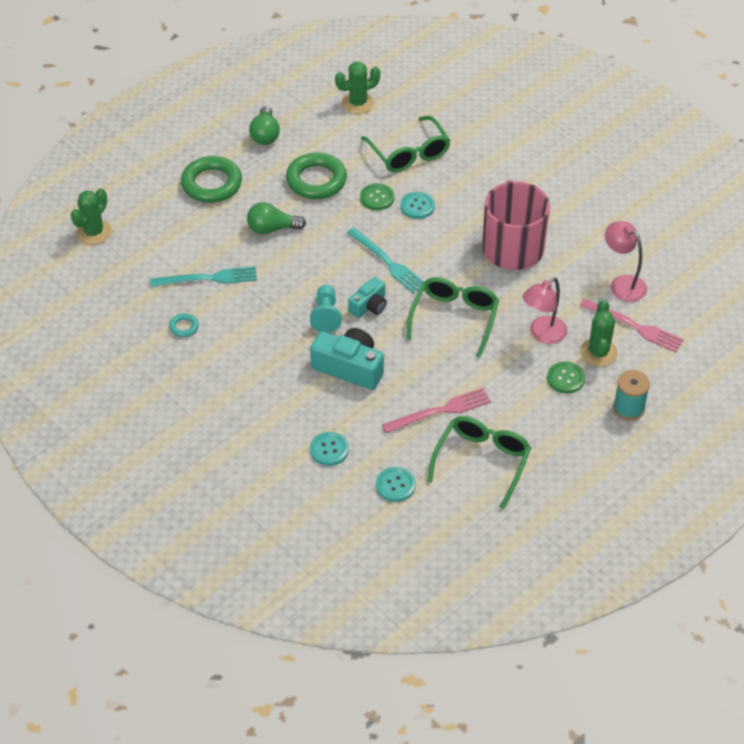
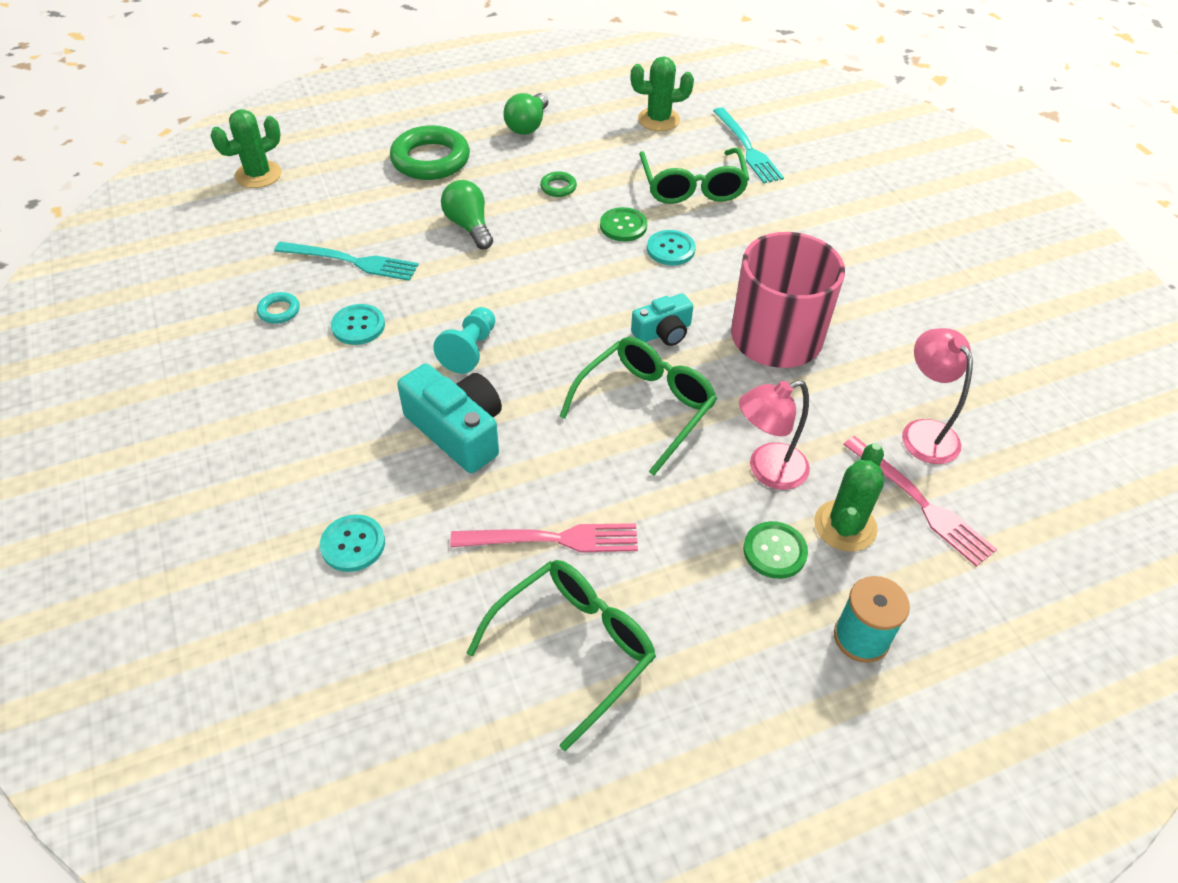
camera: 20 degrees right, 0 degrees up
(272, 229) = (469, 226): green light bulb -> green light bulb turned 45 degrees clockwise
(316, 180) = (558, 187): green ring -> green ring, size x0.45
(369, 306) = (535, 355): turquoise camera -> turquoise camera (663, 332)
(387, 262) = (592, 306): turquoise fork -> turquoise fork (747, 148)
(395, 485) = (415, 640): turquoise button -> turquoise button (358, 326)

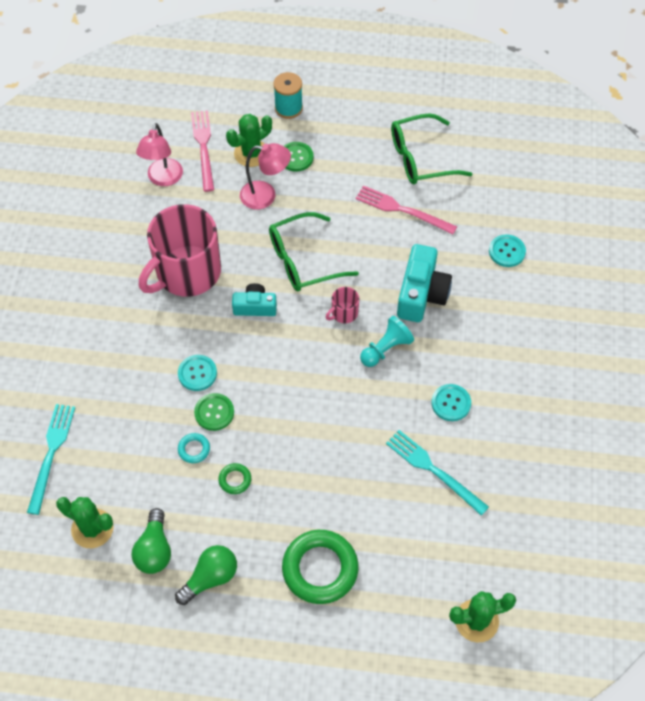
camera: 150 degrees left, 10 degrees up
(279, 311) = (501, 443): turquoise ring -> turquoise ring (194, 449)
(457, 431) = (421, 294): turquoise camera -> turquoise camera turned 150 degrees counterclockwise
(469, 226) = (329, 467): green light bulb -> green light bulb (154, 550)
(548, 368) = (344, 313): none -> pink mug
(692, 186) = (131, 430): green glasses -> none

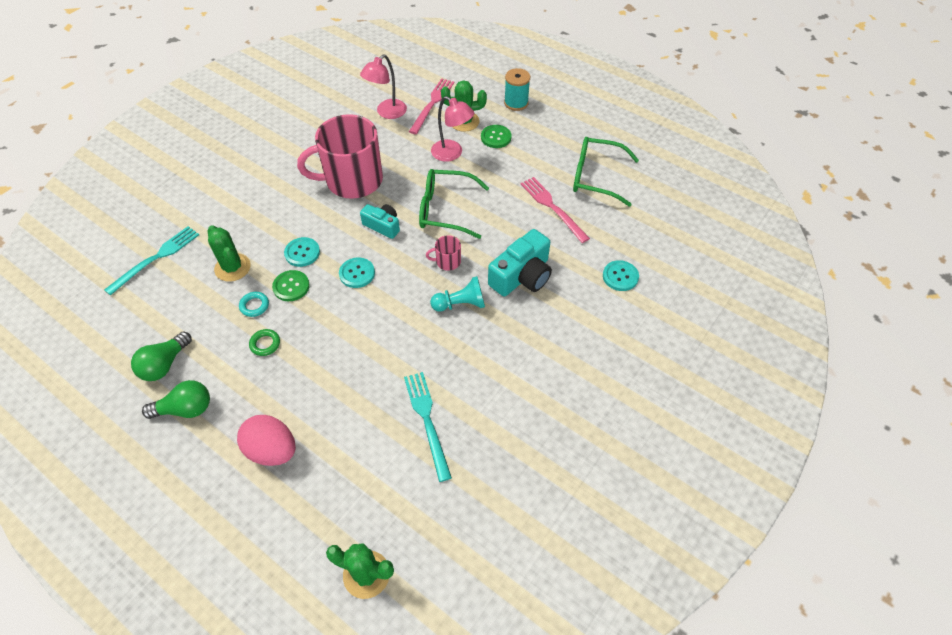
camera: 30 degrees right, 5 degrees down
(92, 528) = (137, 325): green cactus -> green cactus (232, 267)
(320, 569) = (272, 450): green ring -> pink egg
(451, 403) = (483, 373): turquoise button -> turquoise button (357, 273)

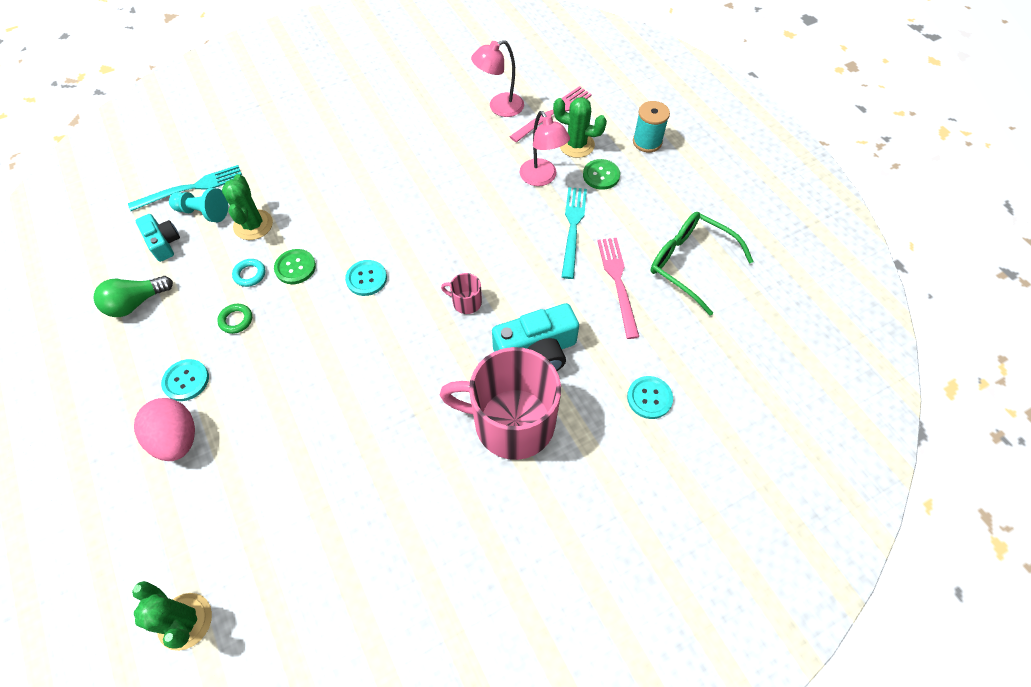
camera: 25 degrees right, 5 degrees up
(185, 409) = (127, 358): green light bulb -> none
(302, 253) = (326, 234): turquoise button -> turquoise button (186, 381)
(352, 180) = (421, 172): pink mug -> pink mug (512, 422)
(382, 226) = (422, 235): turquoise camera -> turquoise camera (163, 243)
(427, 421) = (341, 477): turquoise fork -> turquoise fork (573, 228)
(446, 210) = (498, 241): green glasses -> none
(460, 304) = (452, 357): turquoise pawn -> turquoise pawn (203, 212)

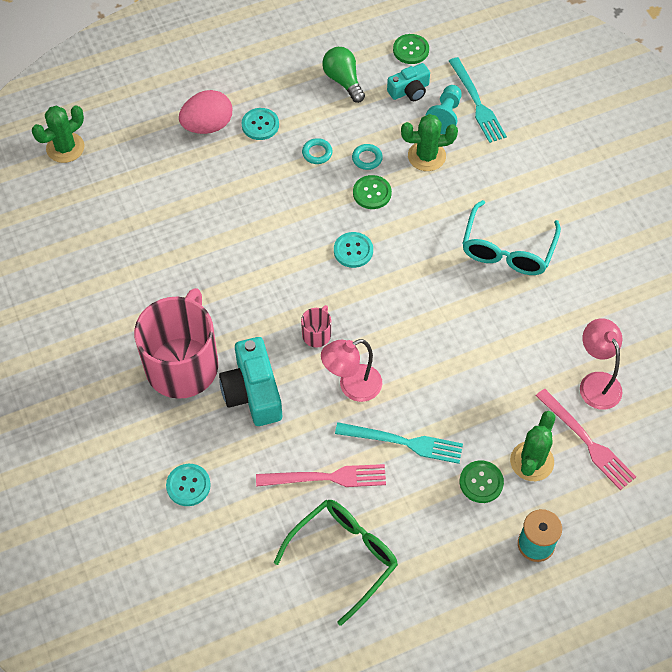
camera: 95 degrees right, 0 degrees up
(106, 244) = (411, 50): none -> green button
(236, 320) = (317, 153): green ring -> turquoise ring
(368, 162) = (507, 249): none -> turquoise glasses
(542, 178) = (479, 418): pink lamp -> pink lamp (352, 386)

